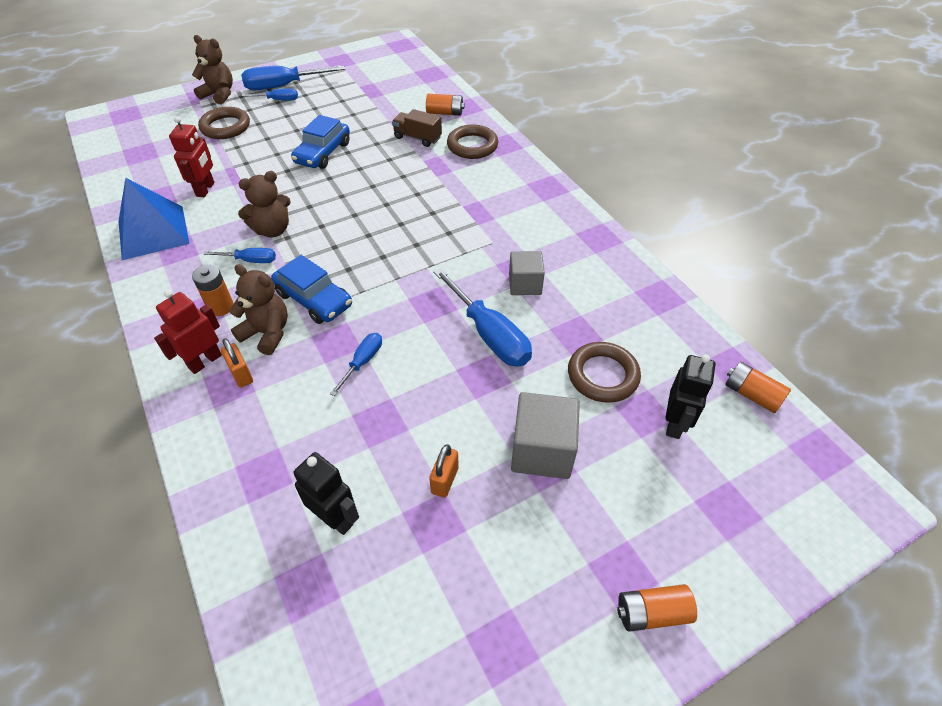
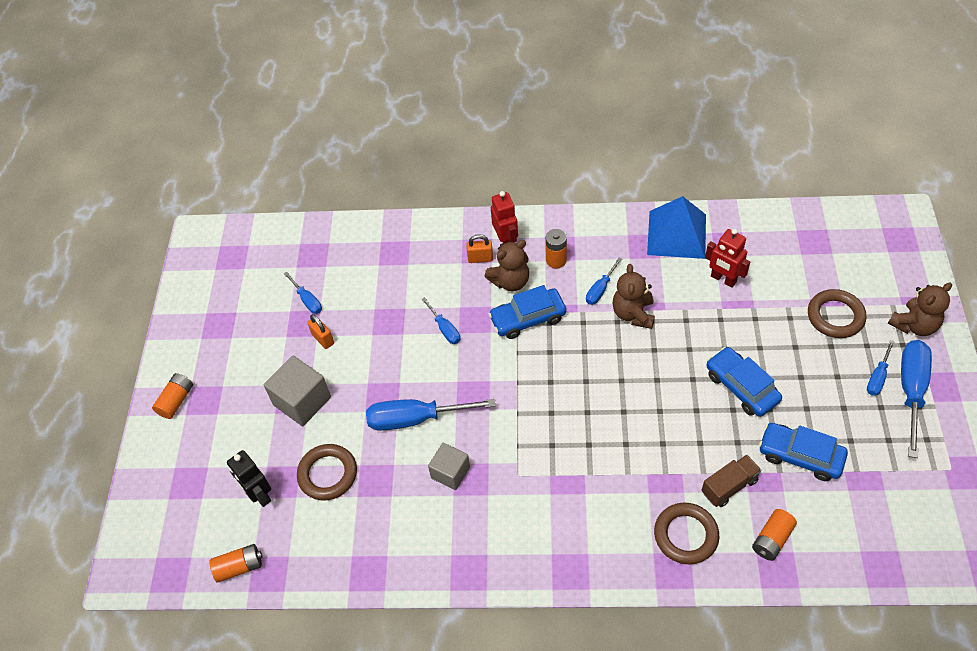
camera: 125 degrees right, 5 degrees up
(335, 518) = (340, 278): black robot -> none
(369, 116) = (800, 456): none -> blue car
(393, 540) = (307, 300): none -> blue screwdriver

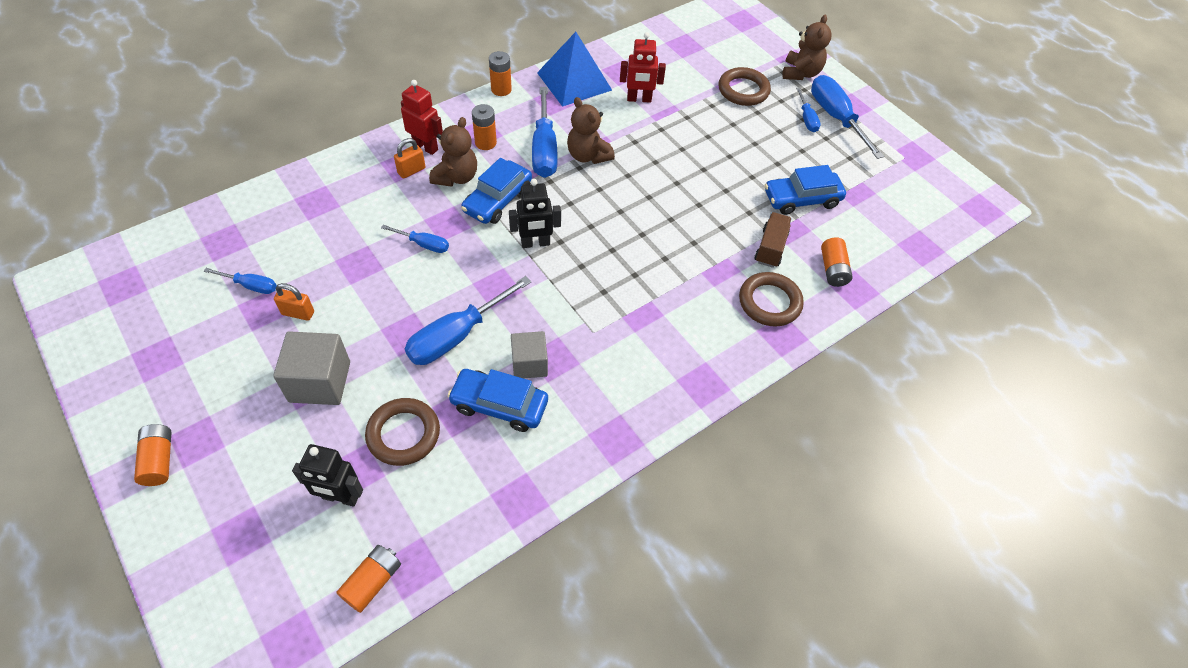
camera: 45 degrees left, 0 degrees up
(529, 373) = (535, 243): none -> black robot
(600, 289) = (544, 149): blue screwdriver -> blue screwdriver, size x1.88
(606, 214) = (501, 89): none -> orange battery
(741, 387) = (718, 171): blue car -> blue car (499, 405)

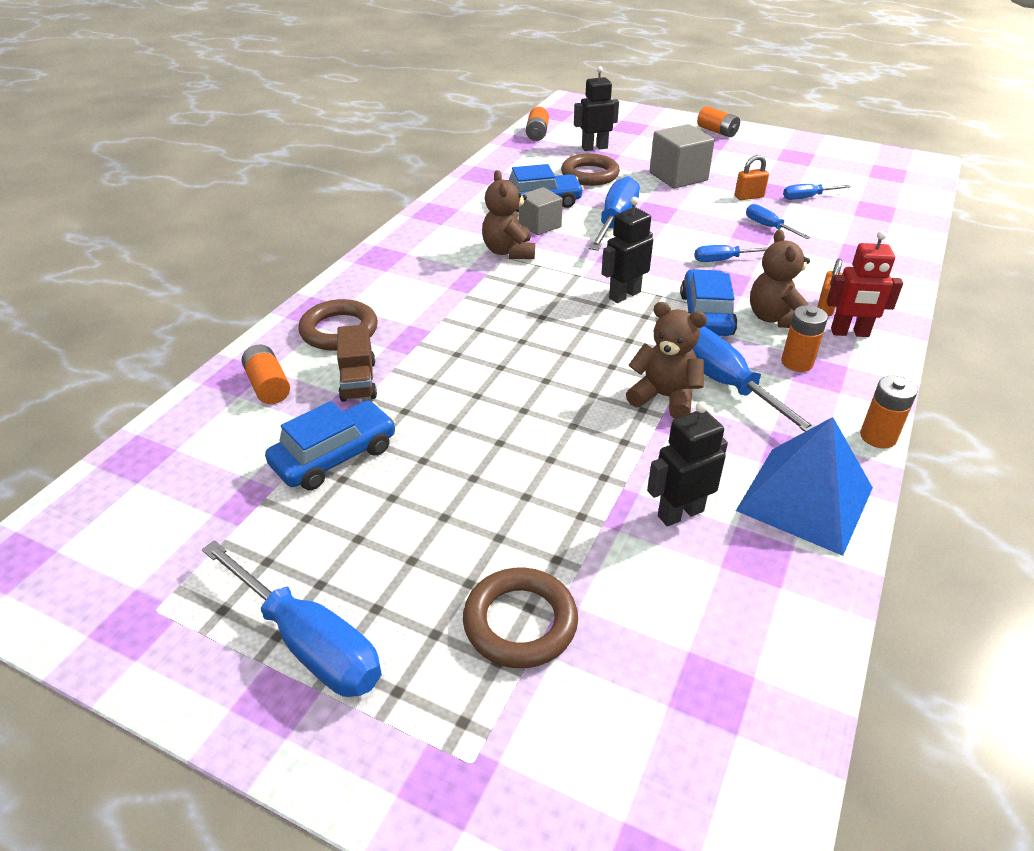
camera: 155 degrees right, 15 degrees down
(639, 99) = (680, 513): red robot -> black robot
(800, 73) = (421, 740): brown teddy bear -> brown teddy bear (509, 252)
(806, 118) = (369, 612): blue screwdriver -> blue screwdriver (768, 227)

